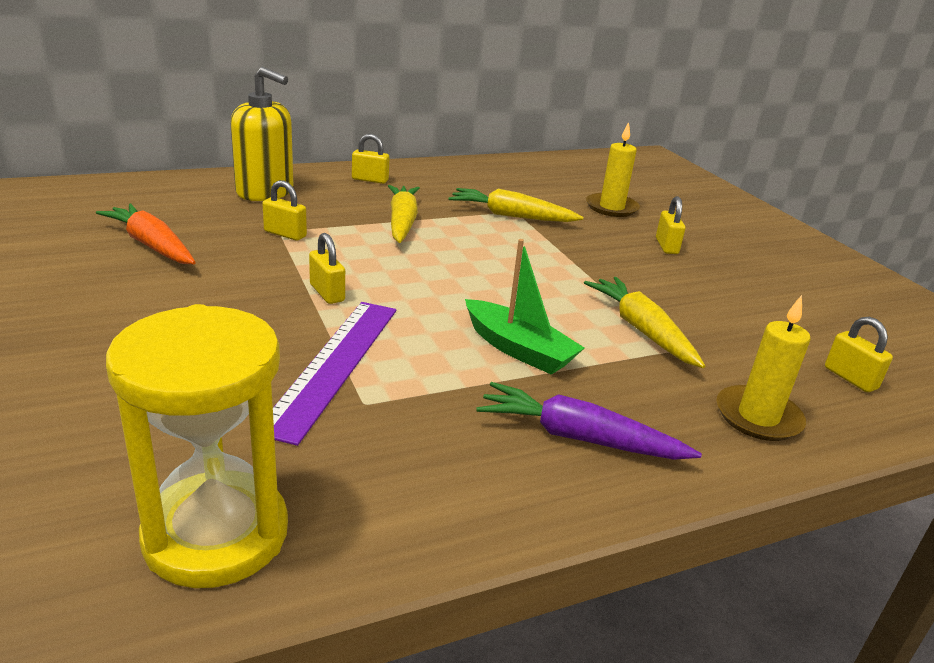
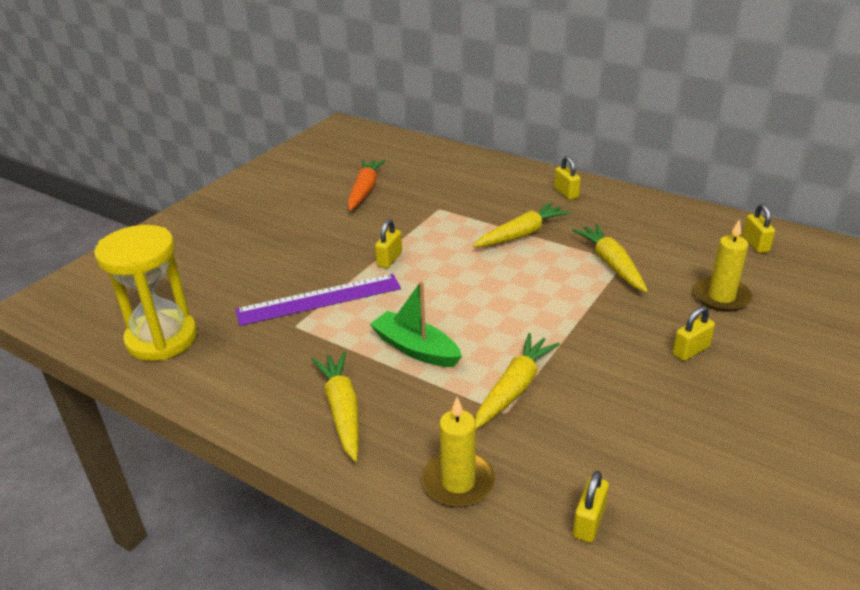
camera: 60 degrees right, 5 degrees up
(265, 192) = (481, 177): yellow soap dispenser -> none
(285, 234) = (438, 212): yellow padlock -> yellow padlock (755, 244)
(518, 349) = (415, 349): green boat -> green boat turned 120 degrees clockwise
(579, 438) = (342, 410): purple carrot -> yellow carrot

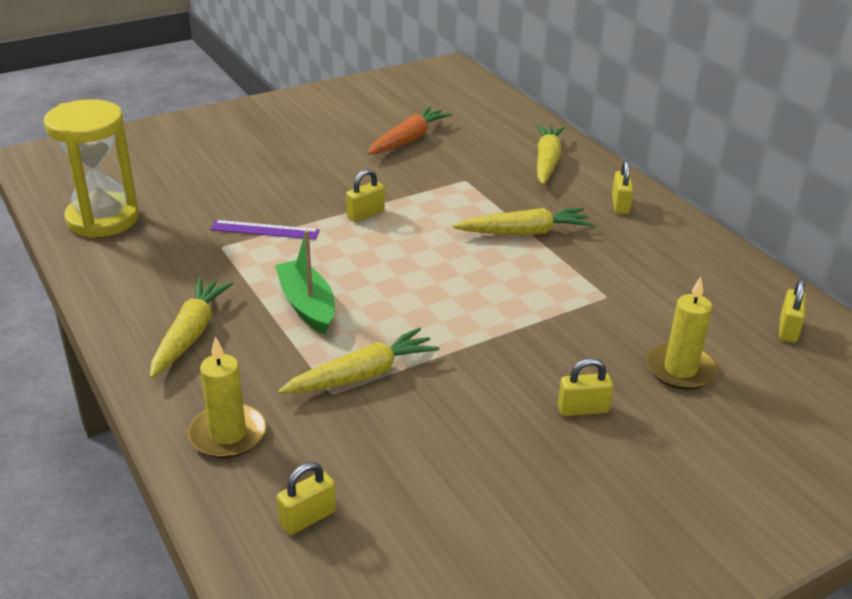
camera: 25 degrees right, 0 degrees up
(319, 299) = (265, 230): purple ruler -> purple ruler, size x0.61
(611, 264) = (590, 294): yellow carrot -> yellow carrot (547, 162)

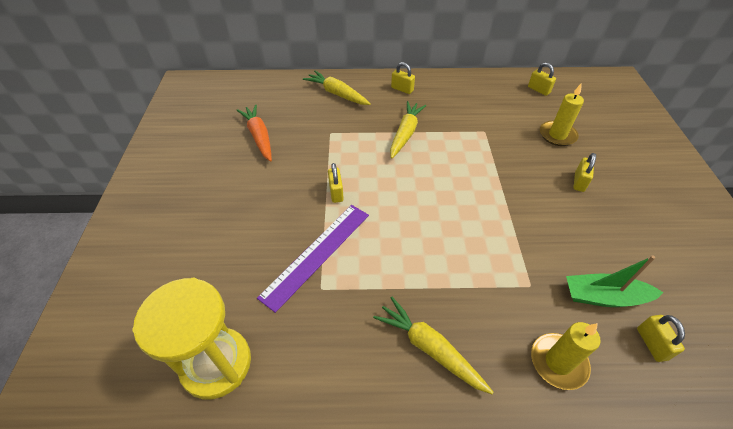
camera: 60 degrees left, 15 degrees up
(265, 230) = (317, 254): purple ruler -> purple ruler, size x1.65
(307, 305) = (427, 263): green boat -> green boat (604, 297)
(361, 375) = (517, 263): yellow carrot -> none

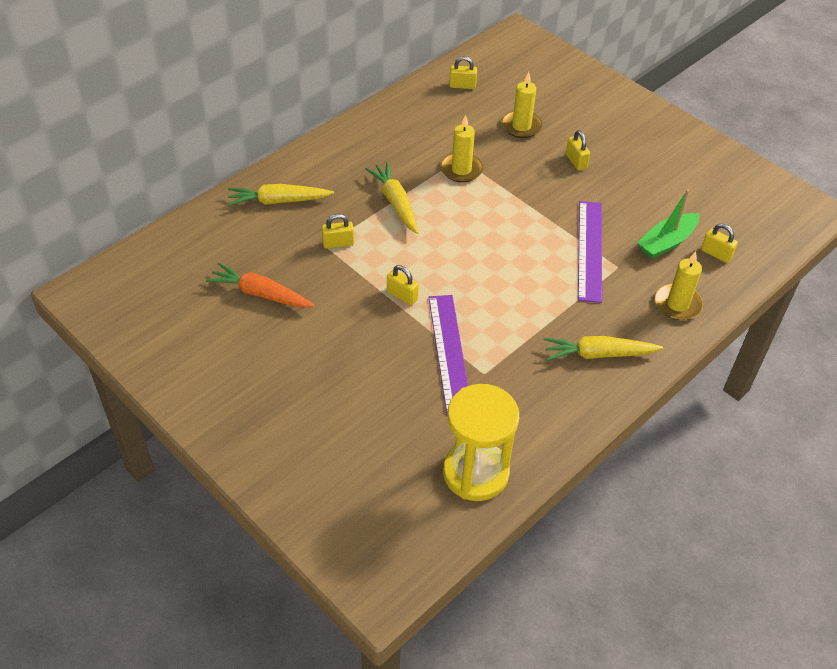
camera: 45 degrees left, 0 degrees up
(402, 89) = (337, 157): yellow padlock -> yellow padlock (338, 243)
(476, 138) = (461, 169): none -> yellow candle
(518, 255) = (590, 250): none -> purple ruler

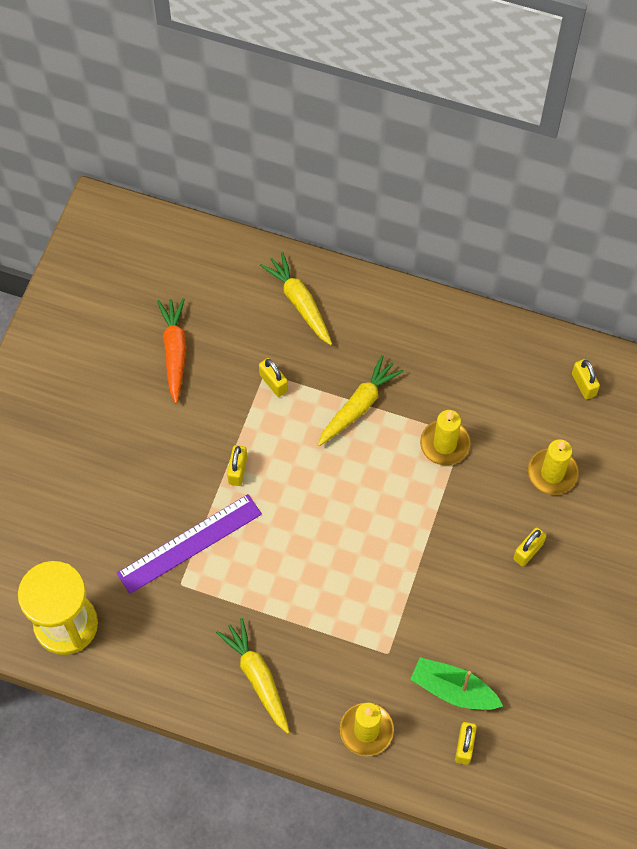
camera: 65 degrees right, 15 degrees up
(590, 250) = (397, 617): purple ruler -> none

